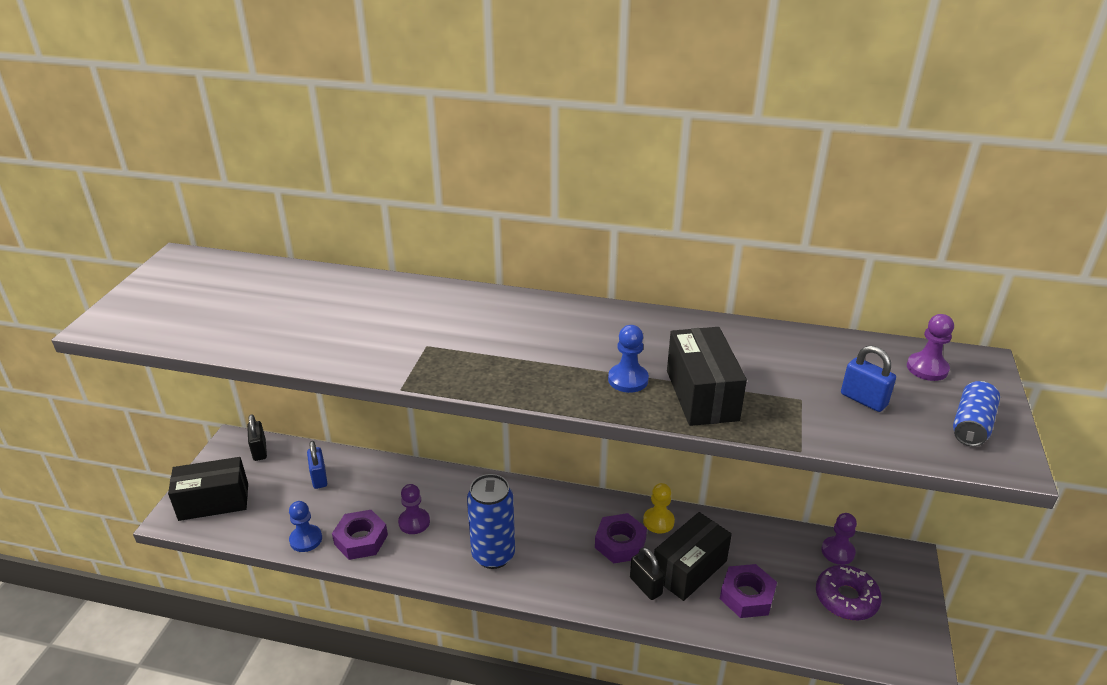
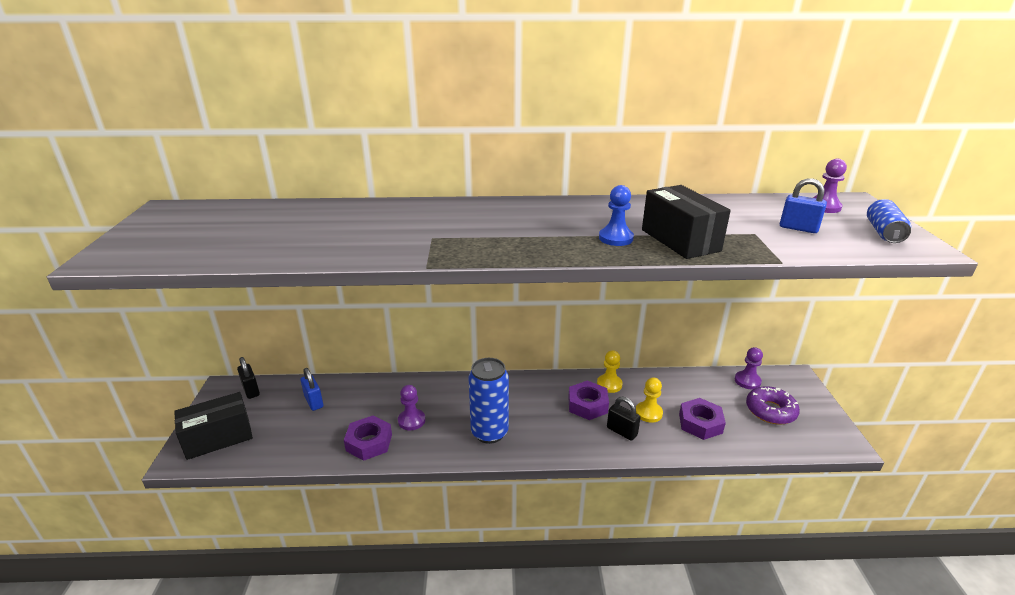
camera: 15 degrees left, 5 degrees down
(306, 539) = (318, 452): blue pawn -> none
(689, 569) = (648, 413): black box -> yellow pawn

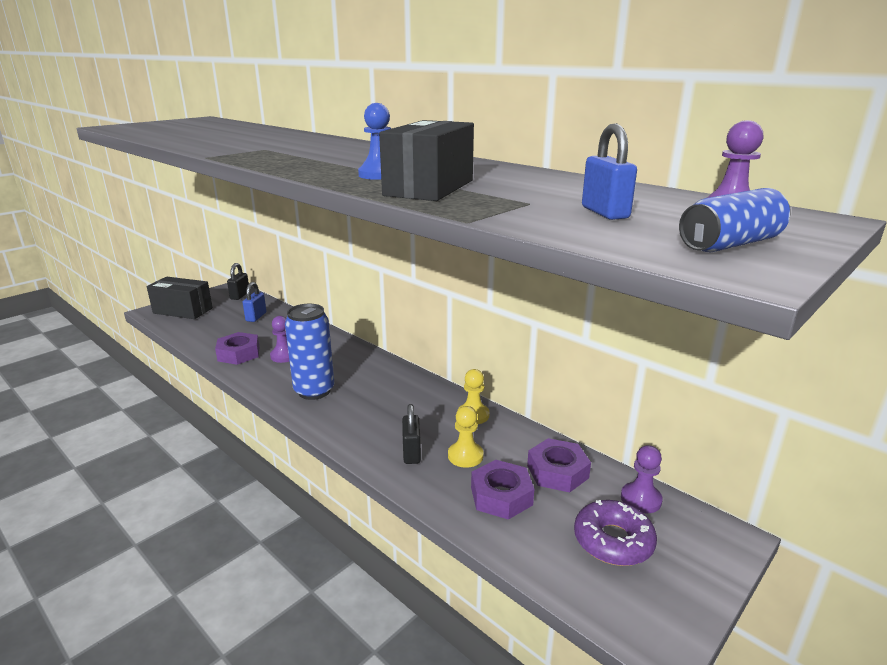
camera: 45 degrees right, 5 degrees down
(587, 405) = (422, 417): purple nut -> purple nut (557, 472)

